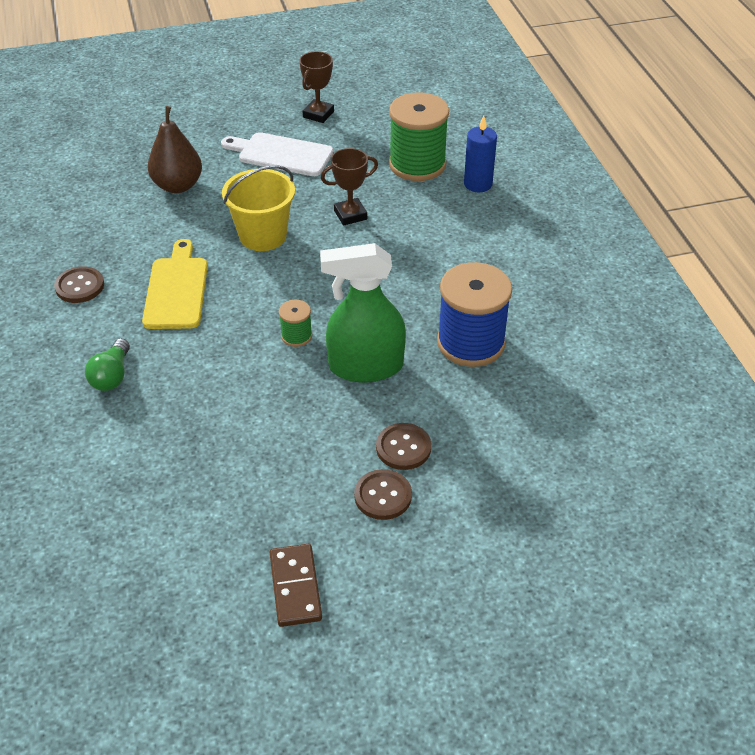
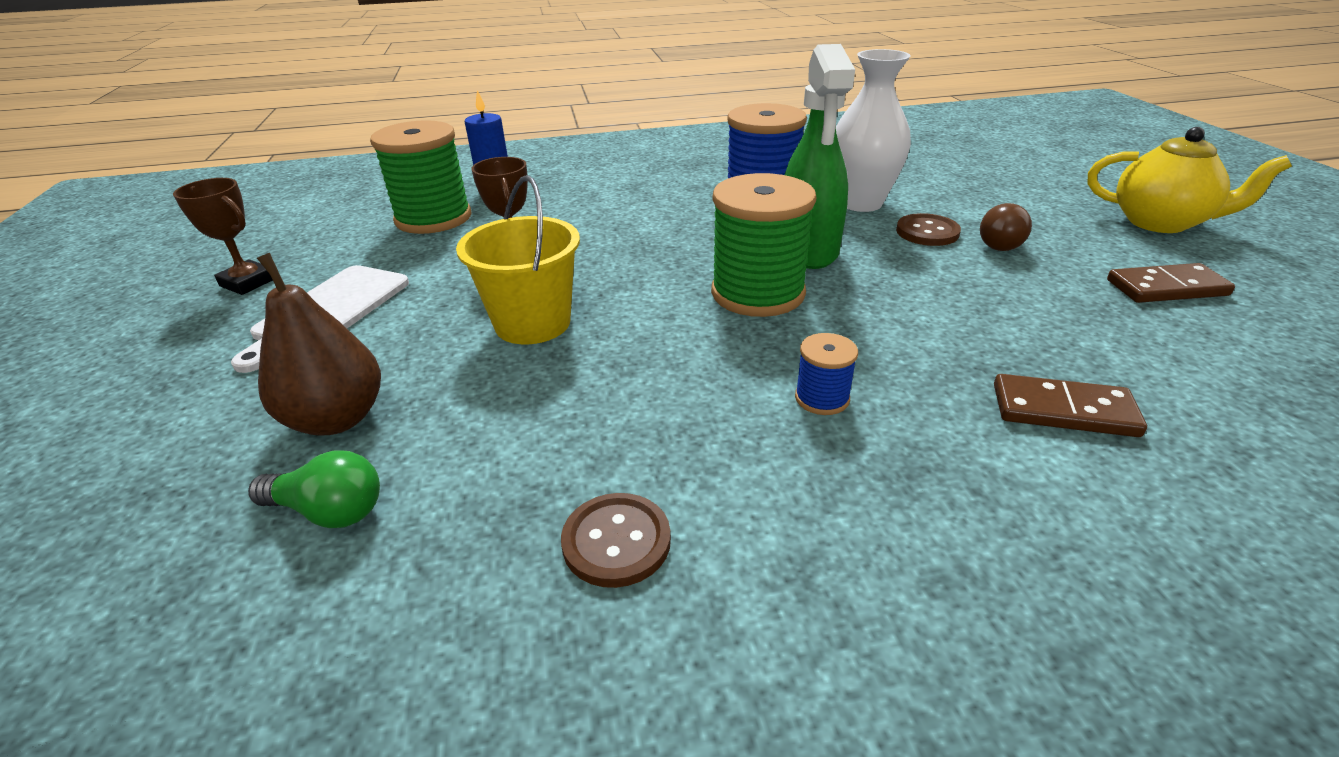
camera: 85 degrees left, 10 degrees down
(112, 376) = (877, 465): green light bulb -> green light bulb (329, 511)
(145, 466) = (1063, 410): none -> brown domino
(171, 359) = (822, 398): none -> blue spool
(176, 289) = (648, 403): yellow cutting board -> none
(296, 336) = (758, 293): green spool -> green spool, size x2.17
(383, 496) = (1001, 242): brown button -> brown light bulb
(434, 641) = (1159, 222): none -> yellow teapot
(467, 410) = (861, 203): none -> white vase

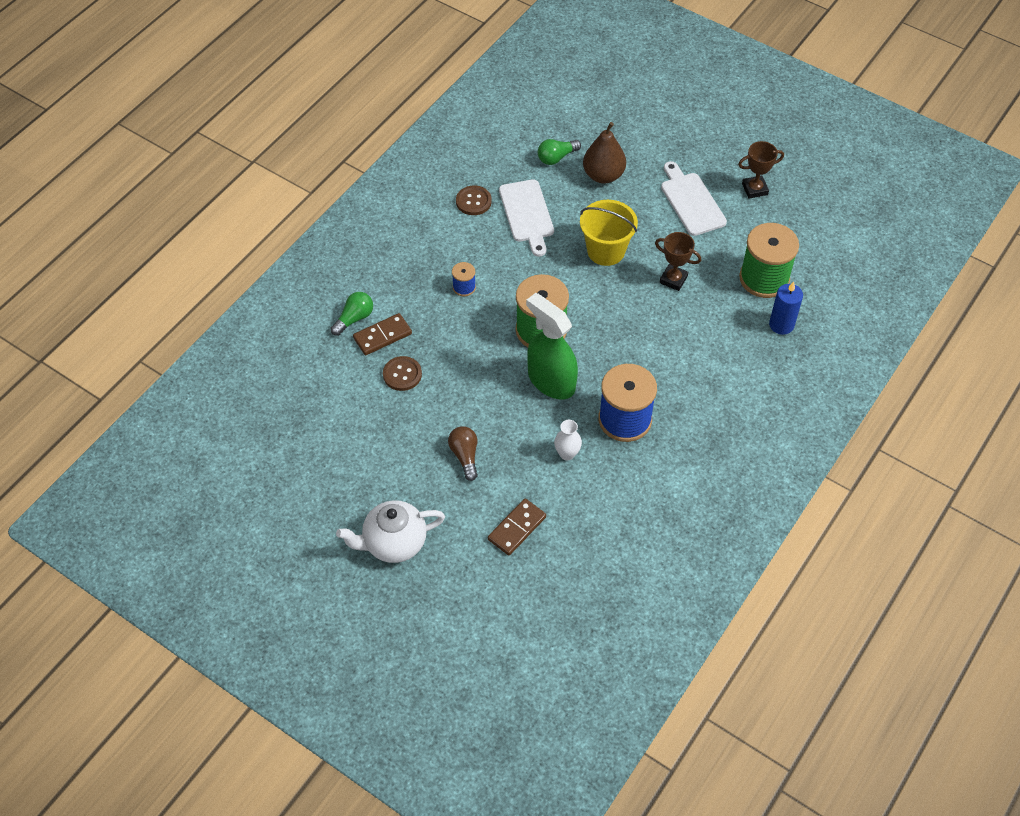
camera: 135 degrees right, 20 degrees up
(554, 442) = (527, 214): none -> white cutting board
(861, 203) = (567, 454): white vase -> white vase, size x0.51
(927, 232) = (508, 442): brown button -> brown button (402, 374)
(1123, 470) = (354, 318): none -> green light bulb
(1159, 222) = (394, 543): yellow teapot -> white teapot
(1166, 288) = (371, 459): brown domino -> brown domino (517, 528)

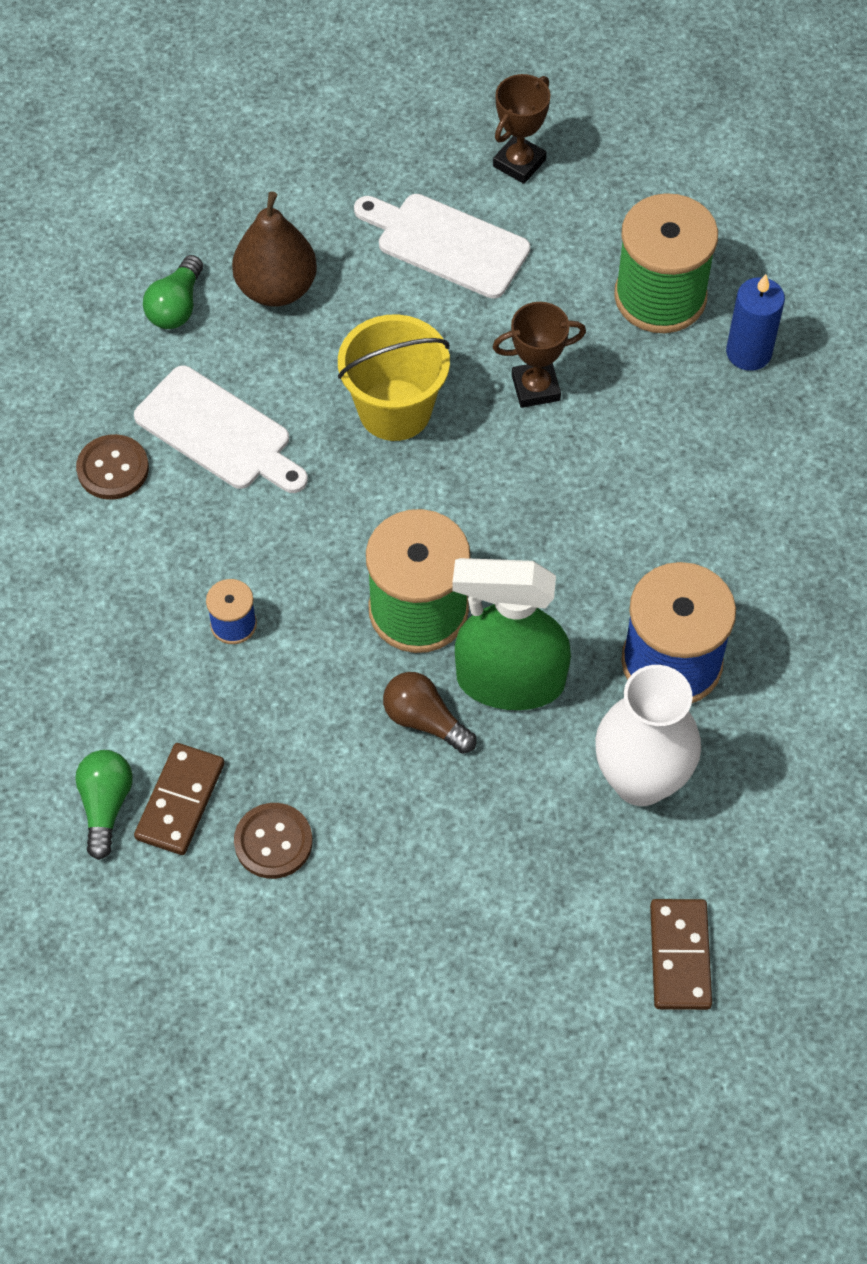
camera: 40 degrees left, 5 degrees up
(394, 543) = (524, 1129): white teapot -> none
(465, 456) = (496, 901): brown light bulb -> brown light bulb (425, 720)
(567, 454) = (641, 780): white vase -> white vase, size x1.97

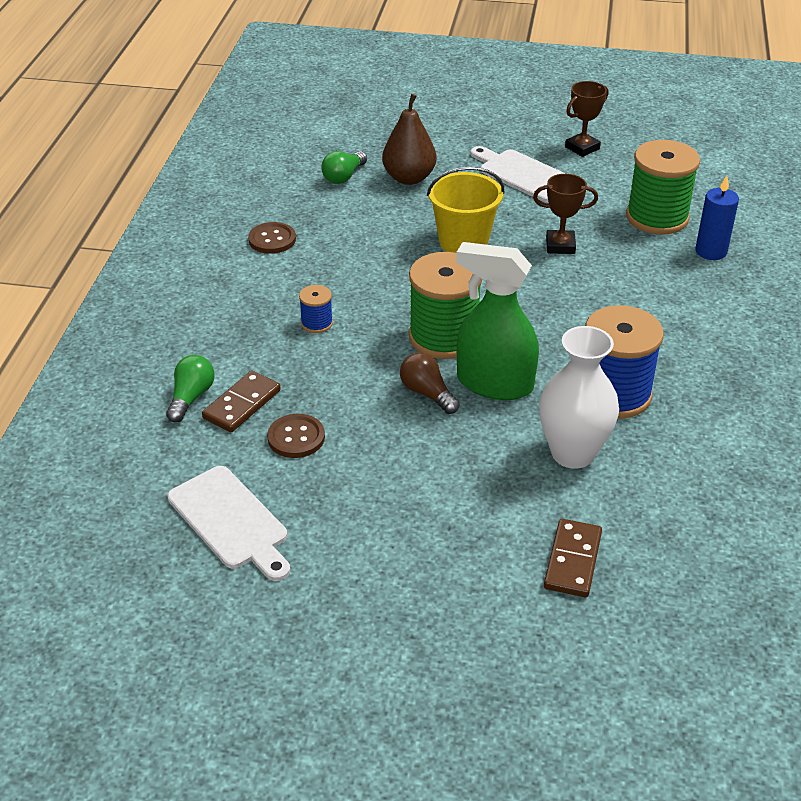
camera: 15 degrees right, 20 degrees down
(218, 432) = (346, 234): white cutting board -> white cutting board (231, 521)

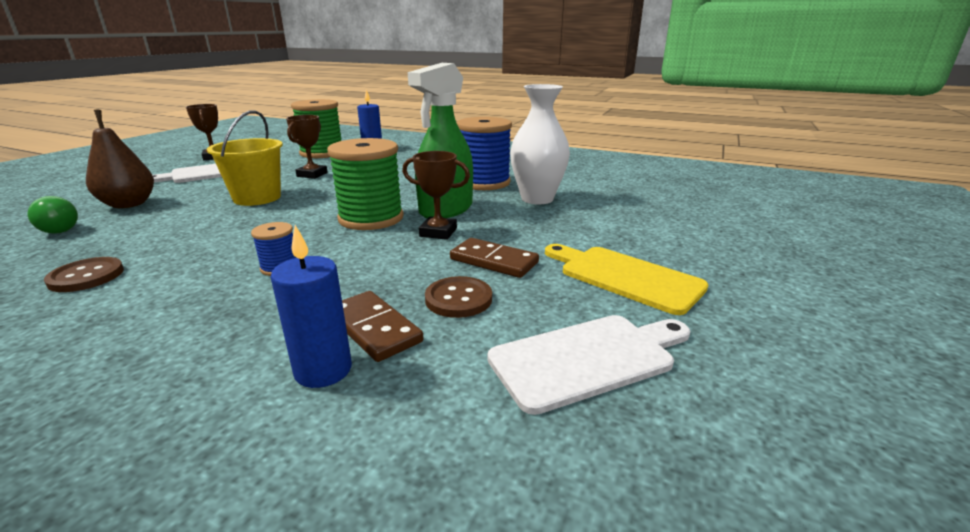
camera: 75 degrees left, 15 degrees down
(191, 397) = (323, 370): green light bulb -> blue candle
(371, 541) = (625, 277): none -> yellow cutting board
(427, 393) = (438, 232): brown light bulb -> brown trophy
(572, 560) = (645, 212): brown domino -> brown domino (493, 261)

